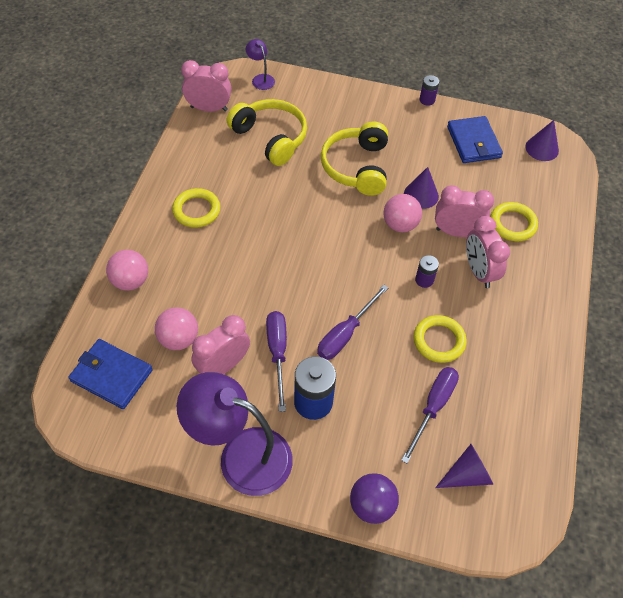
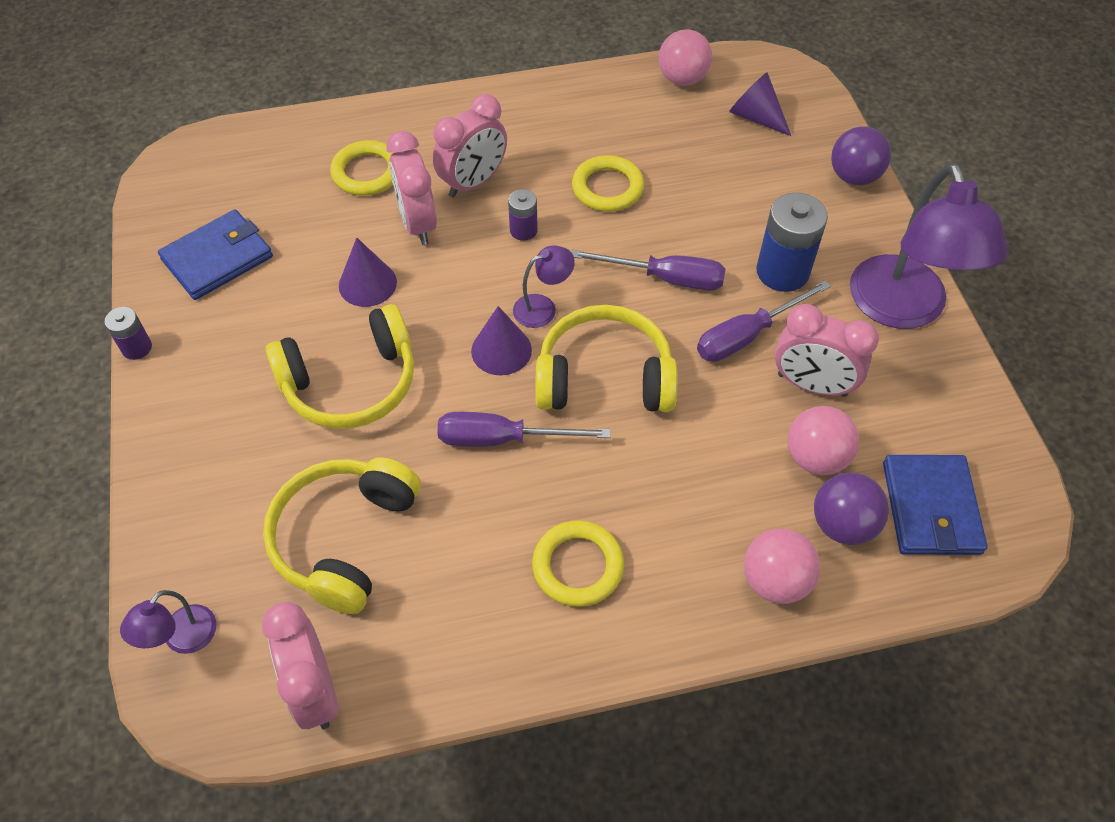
camera: 115 degrees left, 0 degrees up
(135, 327) = (842, 524): none -> purple ball
(293, 269) = (604, 377): none -> yellow headphones
(359, 263) = (543, 307): none -> purple lamp
(400, 225) = (441, 287): pink ball -> pink ball (682, 79)
(433, 407) = (700, 165): purple screwdriver -> purple screwdriver (502, 439)
(542, 148) = (194, 180): purple cone -> purple cone (501, 350)

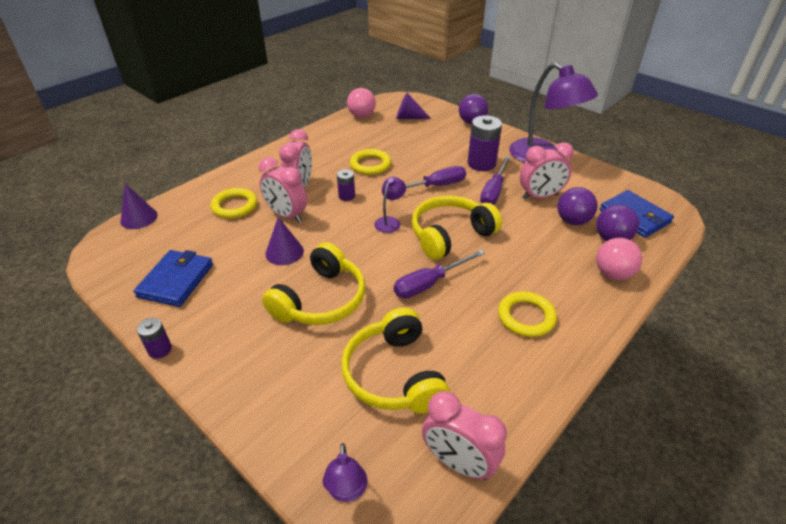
camera: 35 degrees left, 15 degrees down
(501, 350) = (388, 247): purple cone -> purple cone (139, 218)
(782, 272) = (481, 163): blue battery -> purple battery
(815, 457) = (572, 221): pink ball -> purple ball

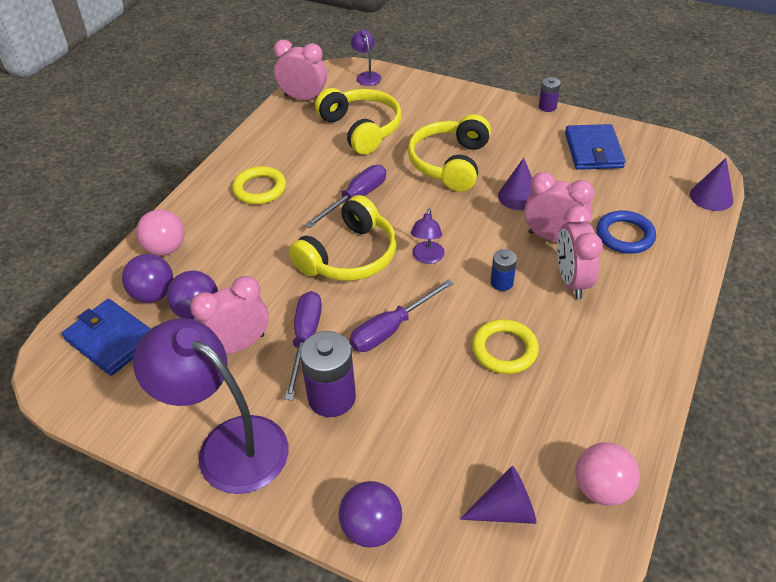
camera: 165 degrees right, 5 degrees up
(235, 206) = (624, 235): yellow ring -> blue ring
(346, 196) = (501, 282): purple battery -> blue battery

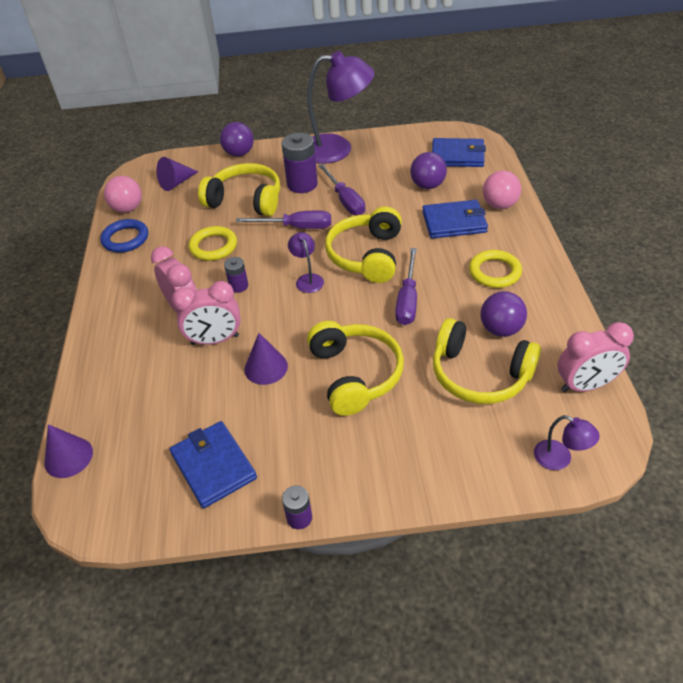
camera: 150 degrees right, 0 degrees up
(154, 294) = (467, 182): purple ball -> purple ball (501, 329)
(230, 251) = (454, 222): none -> blue wallet
(238, 345) = (382, 182): pink clock -> none
(391, 329) = (296, 227): purple screwdriver -> purple screwdriver turned 75 degrees clockwise
(423, 409) = (246, 200): none -> yellow headphones
(501, 282) = (238, 286): blue battery -> purple battery
(624, 235) = (151, 370): blue ring -> blue ring (125, 239)

